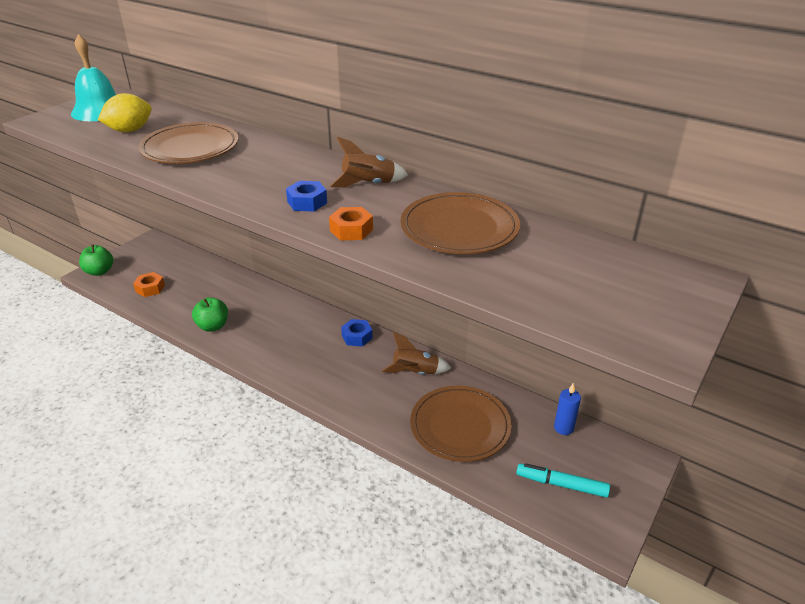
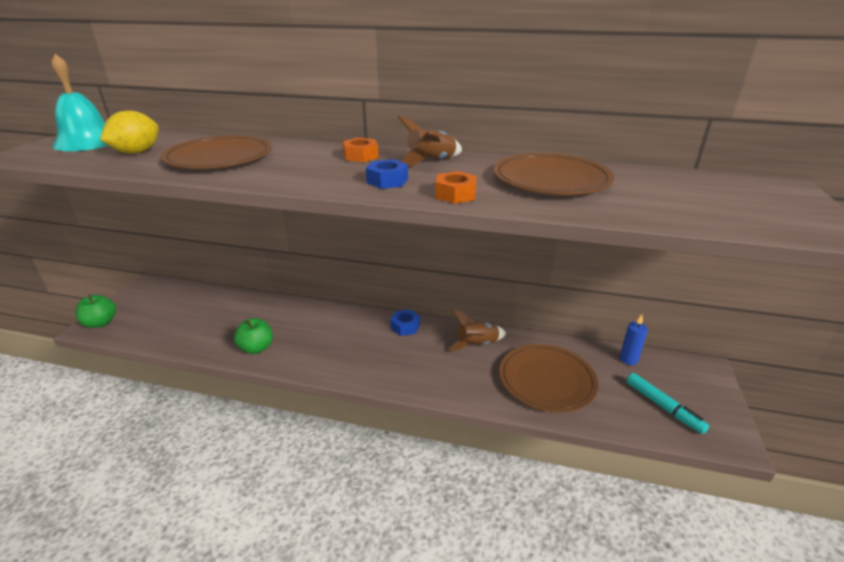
camera: 20 degrees left, 5 degrees down
(150, 288) = (168, 327): orange nut -> orange nut (361, 156)
(561, 485) = (663, 407): turquoise marker -> turquoise marker turned 120 degrees counterclockwise

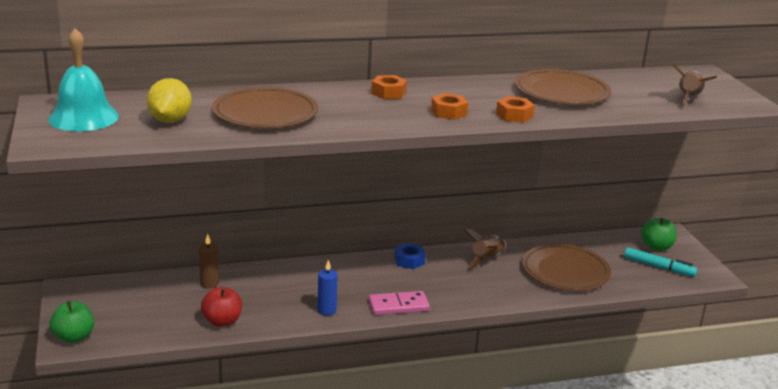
camera: 30 degrees left, 5 degrees down
(204, 341) = (222, 321): none -> red apple
(234, 305) = (209, 284): none -> brown candle
(256, 348) = (287, 313): green apple -> green apple (656, 247)
(351, 369) = (398, 306): none -> pink domino
(387, 181) = (448, 112): blue nut -> orange nut
(431, 162) = (455, 90): brown rocket -> brown rocket (688, 99)
(628, 359) = (613, 241): blue candle -> blue candle (327, 310)

